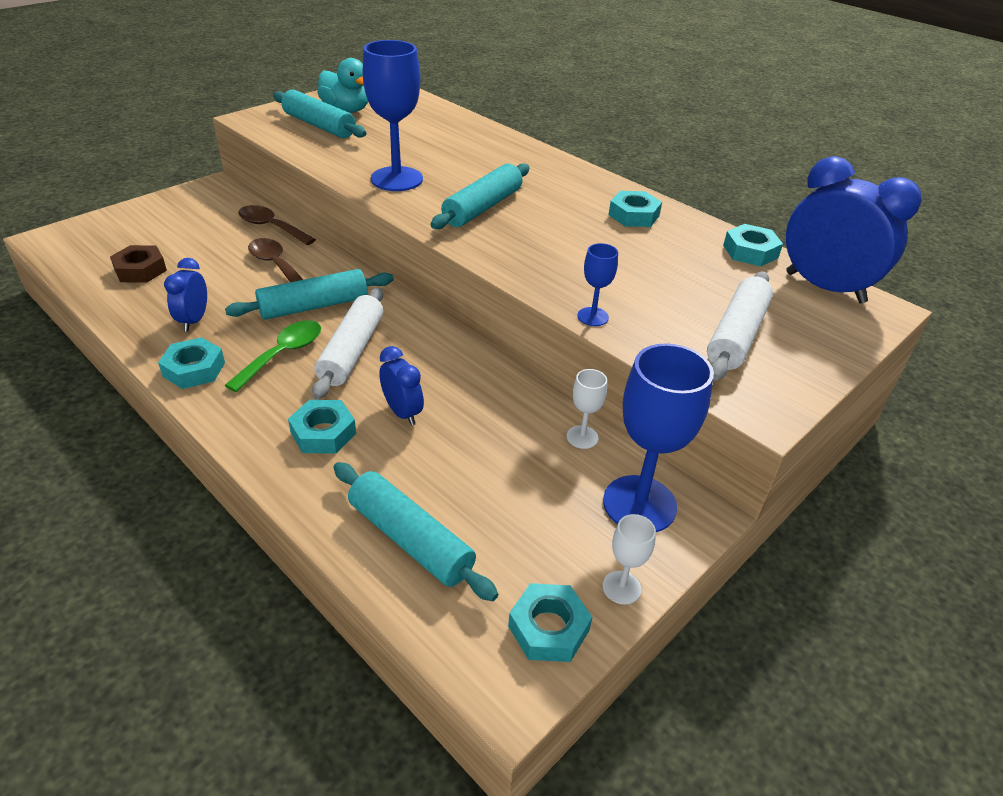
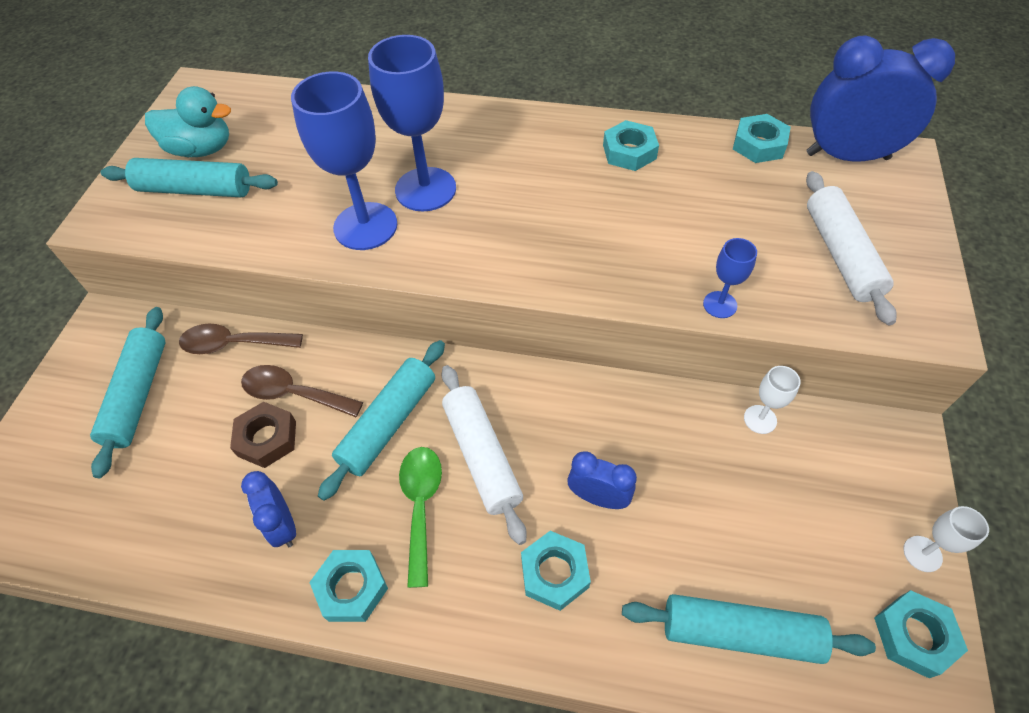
camera: 30 degrees left, 15 degrees up
(140, 270) = (145, 496): brown nut -> brown nut (267, 438)
(482, 207) = (489, 219): turquoise rolling pin -> turquoise rolling pin (138, 395)
(639, 504) = (860, 460): blue goblet -> blue goblet (425, 189)

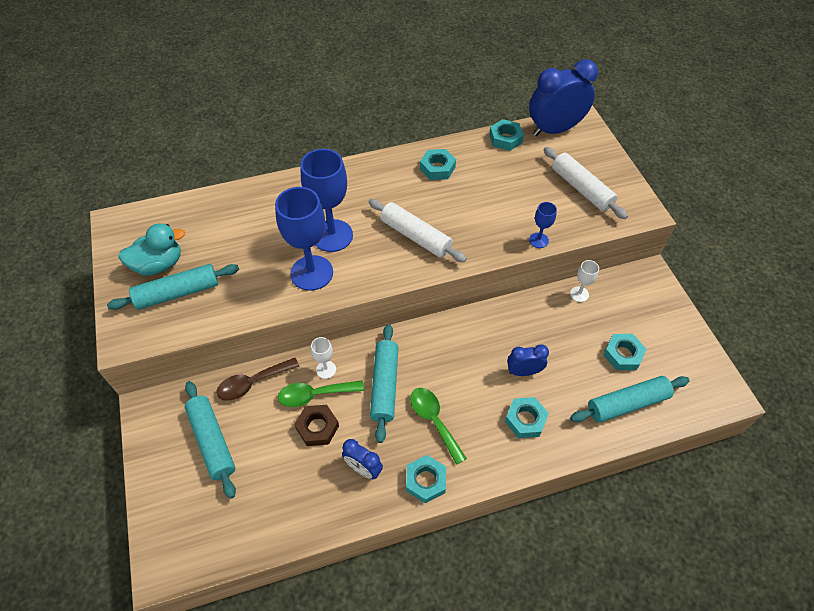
camera: 30 degrees left, 0 degrees up
(293, 394) = (314, 395): brown spoon -> green spoon
(482, 456) = (449, 379): white rolling pin -> white rolling pin (415, 236)
(914, 636) = (700, 367): turquoise nut -> turquoise nut (623, 354)
(922, 554) = (685, 327): white goblet -> white goblet (326, 369)

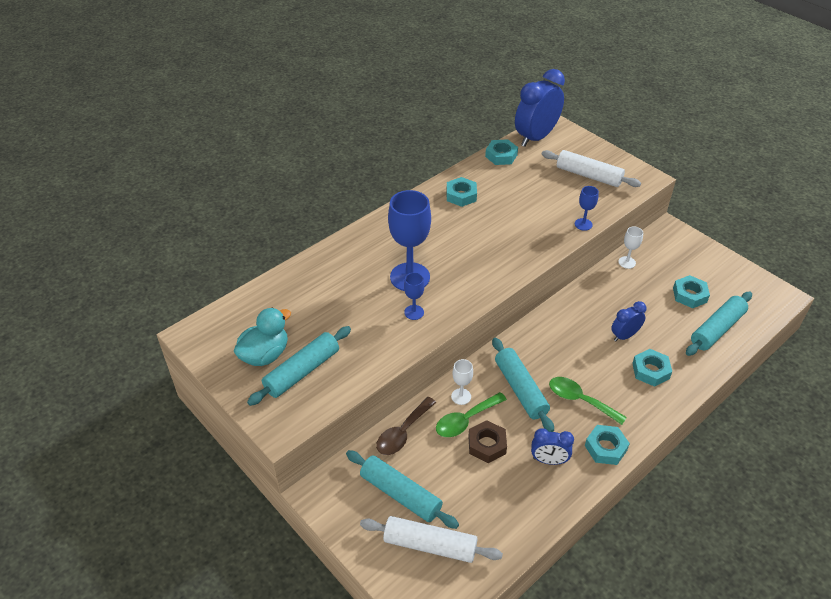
camera: 25 degrees left, 10 degrees down
(311, 273) = (414, 312): blue goblet -> blue goblet, size x0.47
(415, 236) = (482, 254): white rolling pin -> white rolling pin (430, 545)

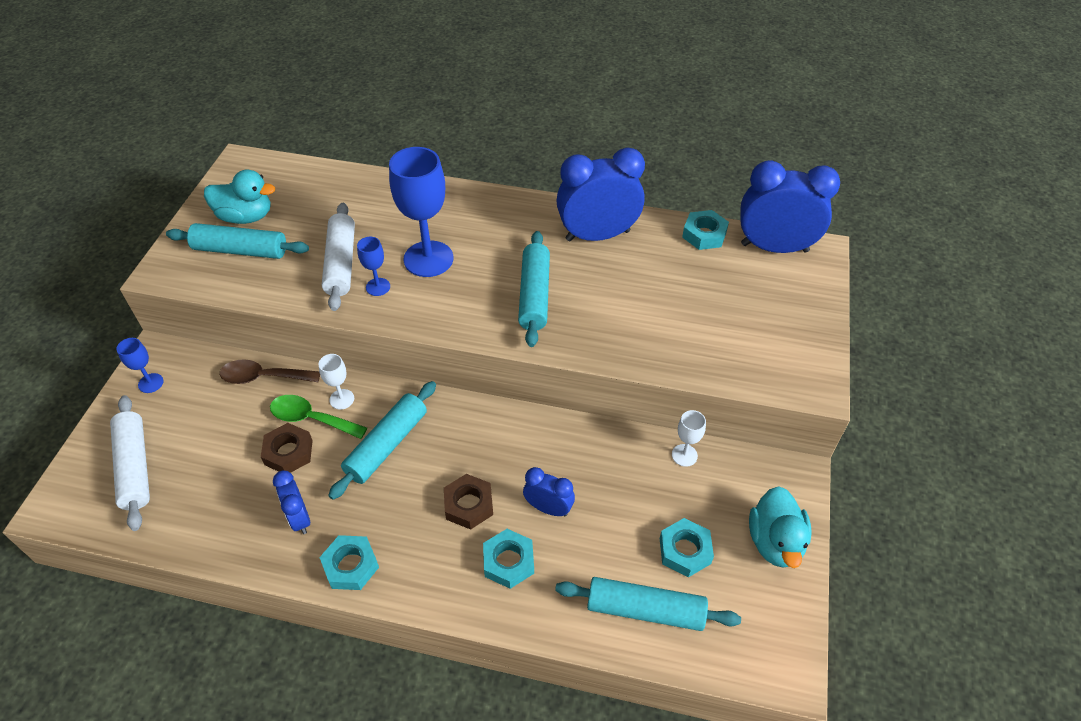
camera: 55 degrees right, 5 degrees up
(400, 494) = (185, 414): turquoise rolling pin -> turquoise rolling pin (534, 295)
(461, 195) = (597, 235): turquoise nut -> blue clock
(580, 400) = (408, 508): green spoon -> none
(583, 224) = (652, 362): blue goblet -> blue goblet (151, 383)
(588, 176) = (753, 327): white rolling pin -> white rolling pin (341, 263)
(597, 370) = (469, 505): none -> brown nut
(705, 259) = (775, 542): none -> turquoise duck

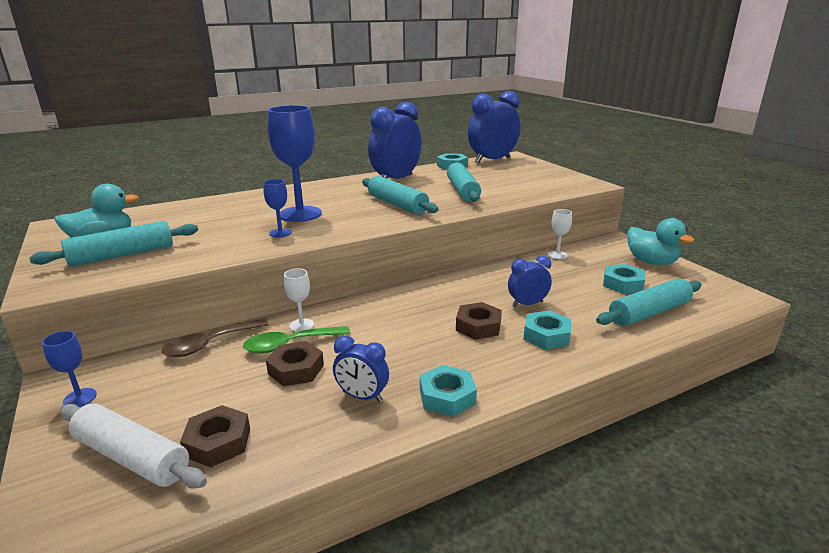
camera: 40 degrees left, 25 degrees down
(184, 491) = (218, 442): none -> brown nut
(341, 263) = (231, 234): white rolling pin -> none
(387, 445) = (374, 329): turquoise rolling pin -> turquoise rolling pin (462, 191)

